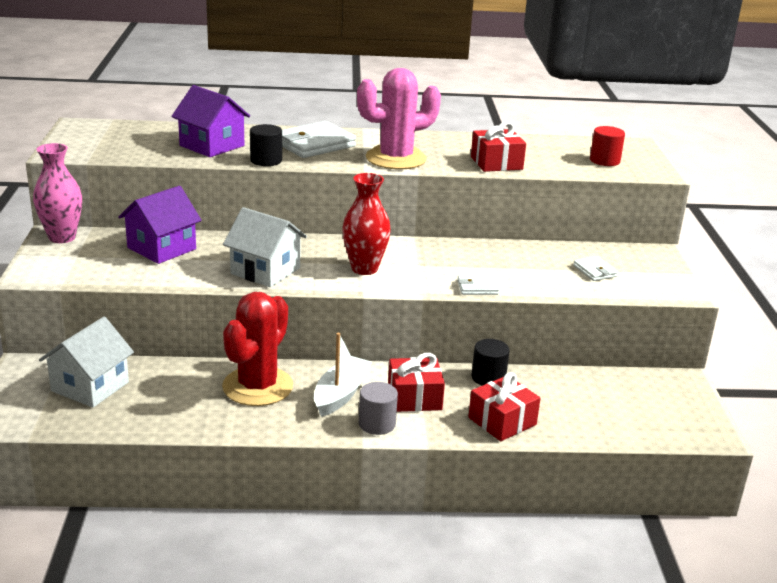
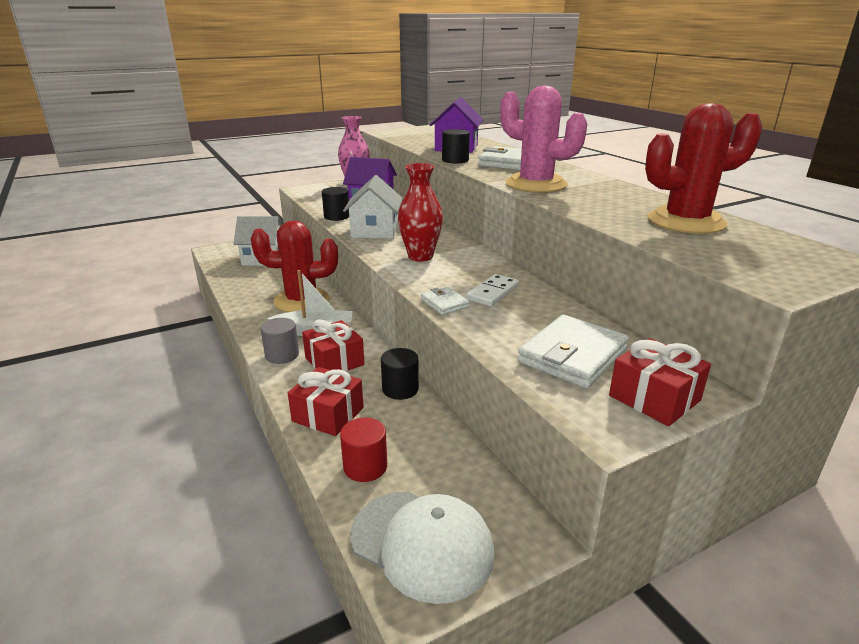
camera: 65 degrees right, 0 degrees up
(186, 278) = (337, 216): none -> black cylinder
(474, 264) = (493, 293): none -> white domino
(496, 163) = (606, 212): red gift -> red gift (654, 398)
(538, 150) = (686, 222): none -> red cactus
(594, 271) = (572, 355): white wallet -> white wallet, size x1.95
(604, 161) = (738, 252): red cylinder -> red cylinder (365, 467)
(672, 420) = (422, 544): none -> white cap

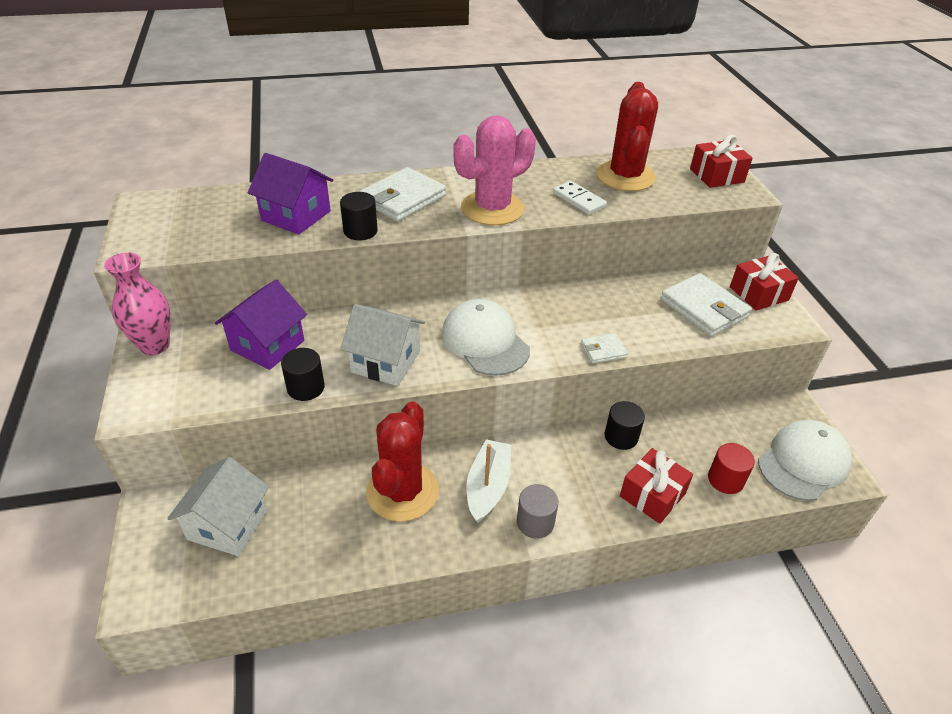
camera: 75 degrees left, 15 degrees up
(334, 361) = (560, 478): red gift -> red gift (716, 175)
(420, 256) = (485, 341): red vase -> white cap
(493, 293) = (589, 316): white domino -> white domino (579, 200)

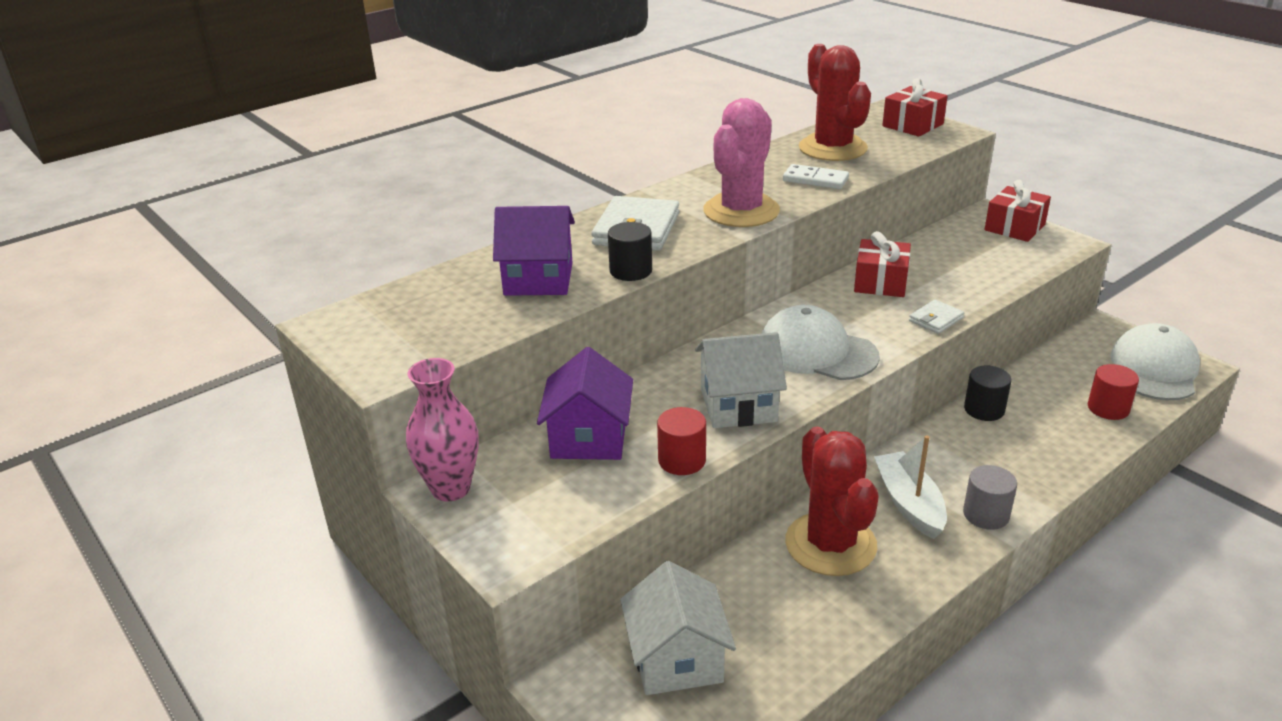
camera: 25 degrees left, 10 degrees down
(306, 388) = (682, 460): black cylinder -> red cylinder
(652, 495) = (1062, 446): red gift -> red gift (880, 282)
(704, 308) = (982, 255): white wallet -> none

